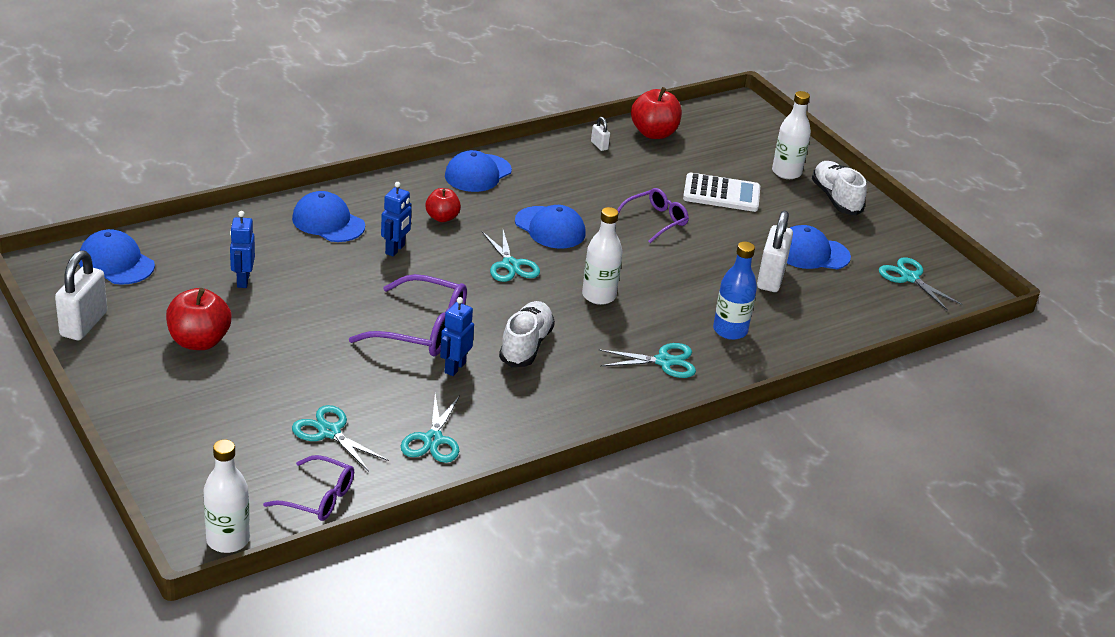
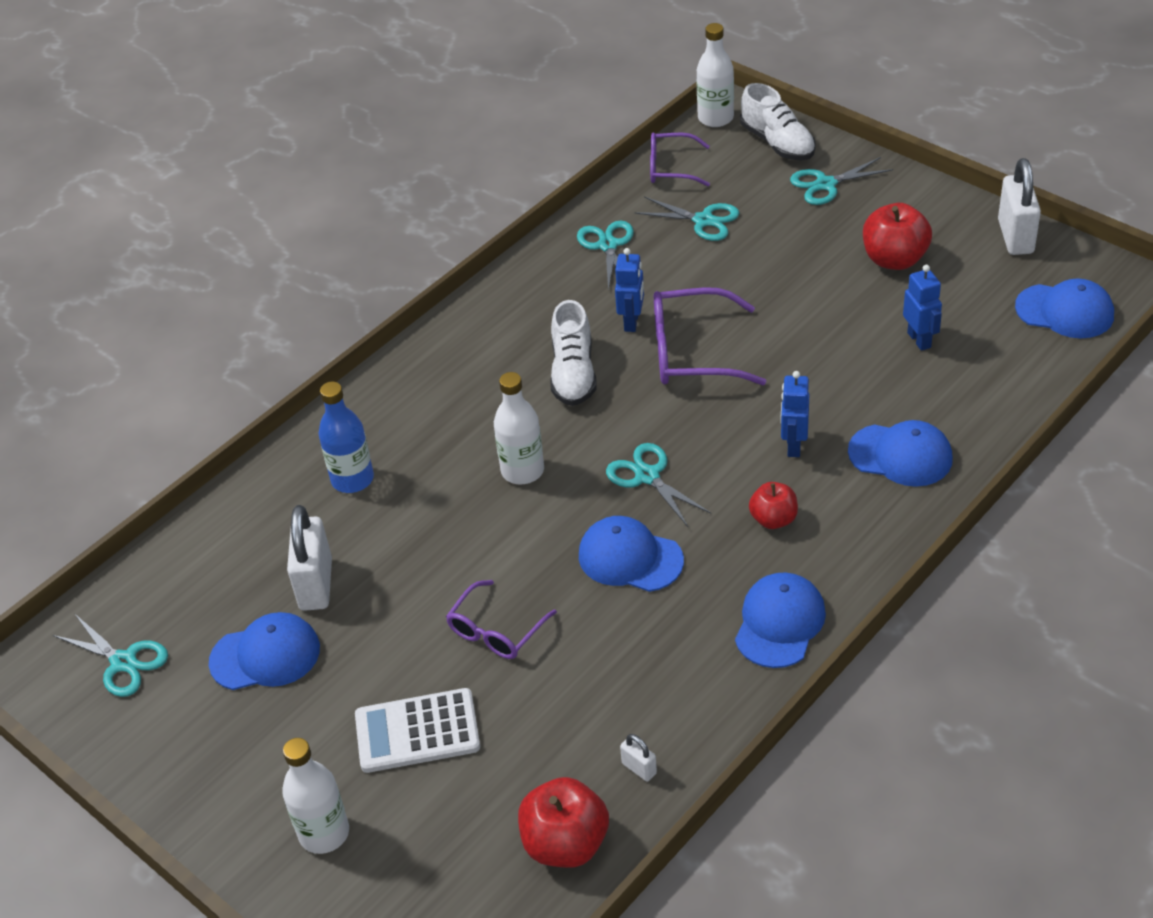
camera: 170 degrees right, 10 degrees up
(664, 361) = (417, 409): turquoise scissors -> turquoise scissors (826, 184)
(836, 198) = (237, 798): white shoe -> white shoe (777, 143)

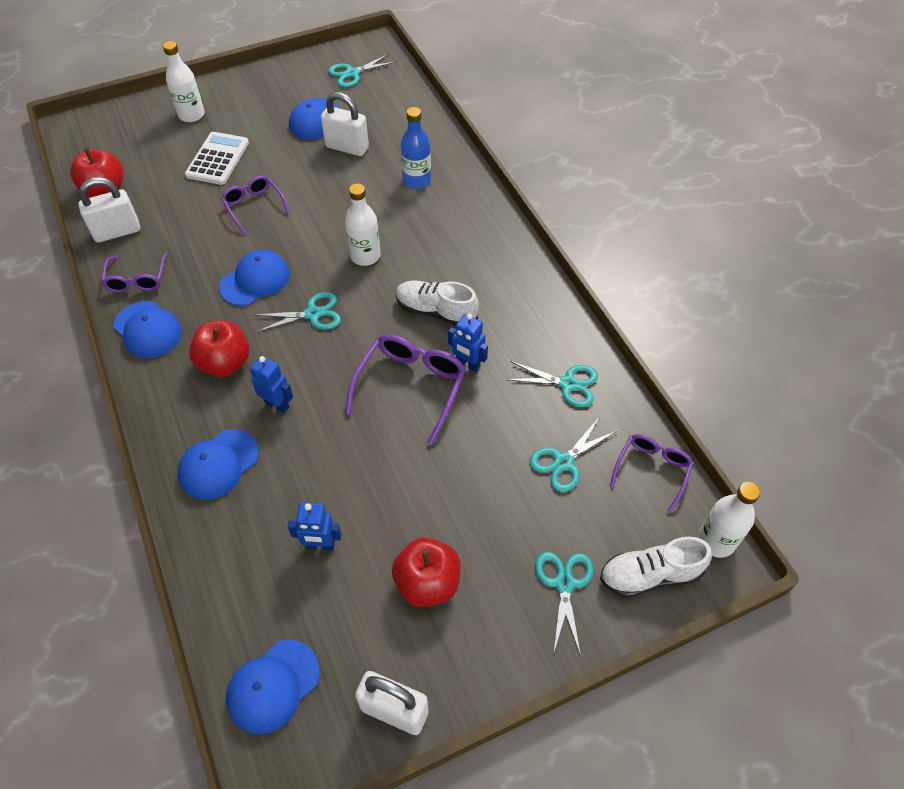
camera: 110 degrees right, 10 degrees up
(639, 768) = (117, 232): white padlock -> white padlock, size x2.16
(709, 686) = (137, 279): none -> purple glasses
(773, 519) = (225, 363): red apple -> red apple, size x1.60

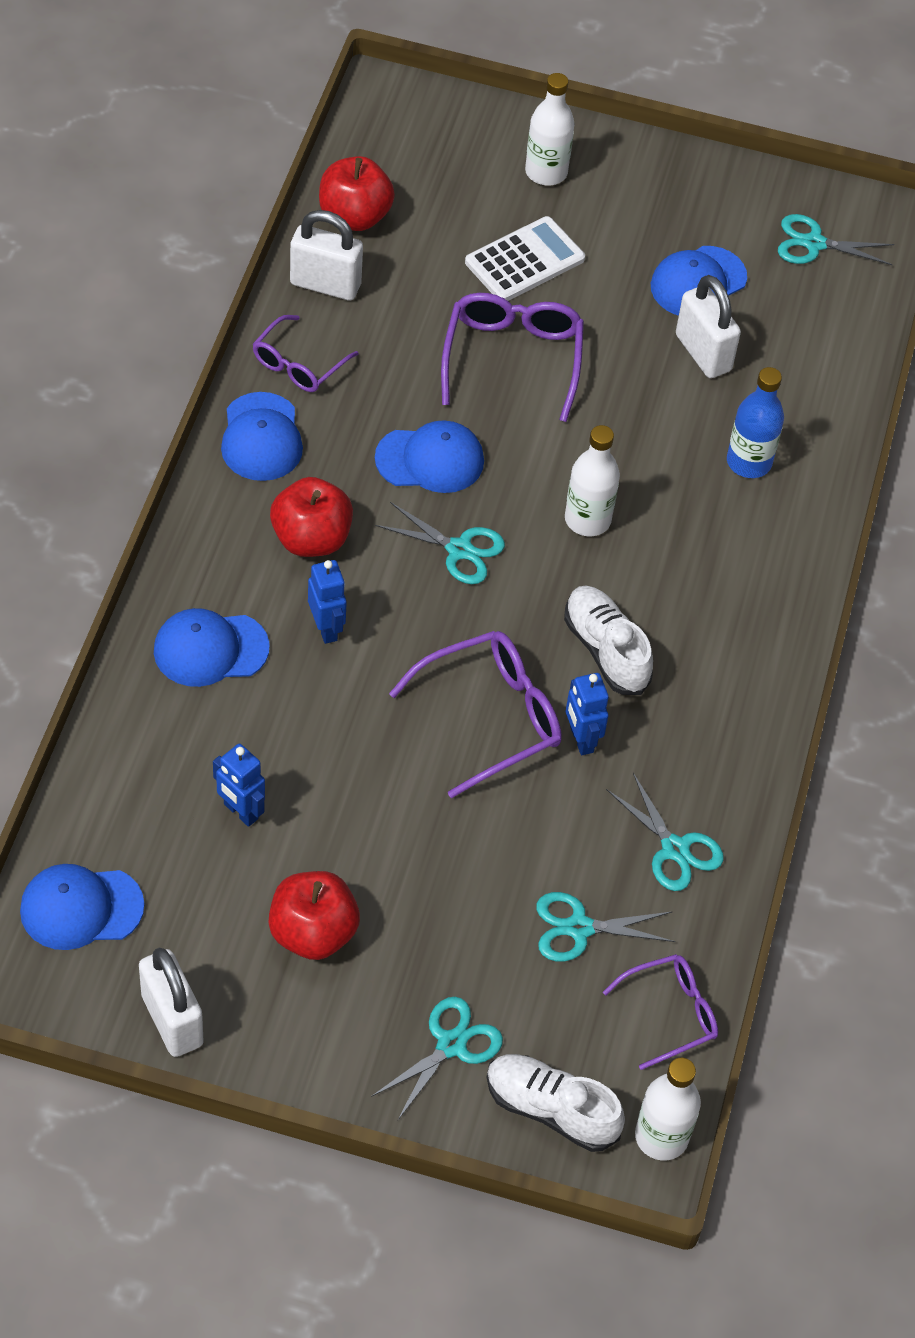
camera: 35 degrees right, 0 degrees up
(254, 206) = (512, 359): purple glasses -> purple glasses, size x1.57

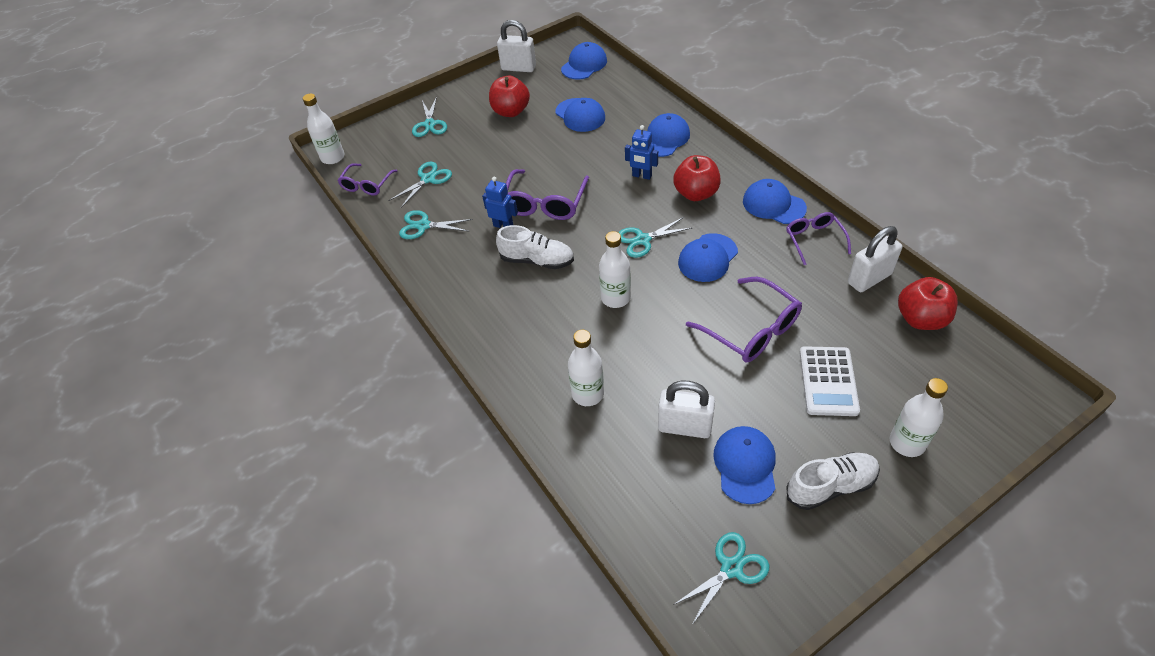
camera: 140 degrees right, 5 degrees down
(240, 812) = (580, 115): blue robot -> blue cap
(551, 1109) = (377, 136): white shoe -> white shoe (830, 486)
(749, 462) = (587, 394): blue bottle -> white bottle

